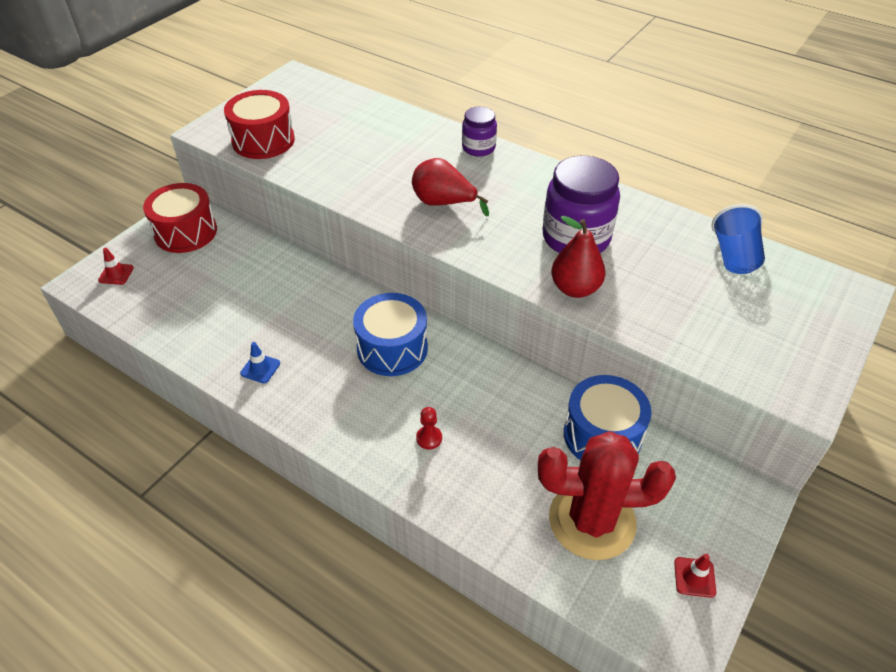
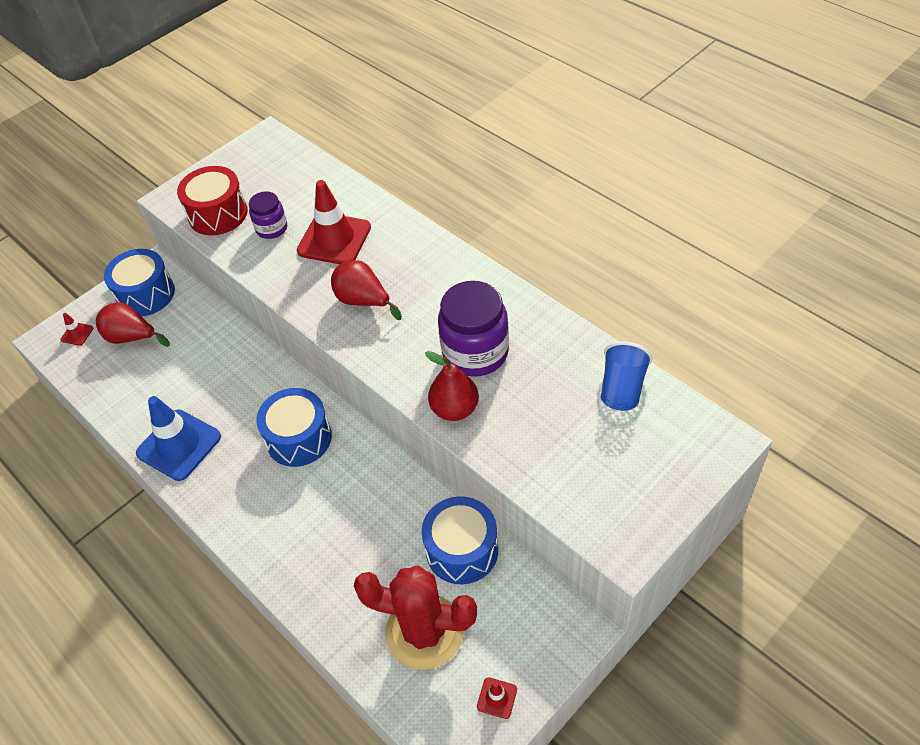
camera: 15 degrees right, 5 degrees up
(180, 272) = (132, 337): none -> red pear
(185, 232) = (146, 294): red drum -> blue drum
(260, 368) = (179, 445): blue traffic cone -> blue traffic cone, size x2.31
(394, 154) = (334, 239): none -> red traffic cone
(429, 438) = (306, 533): red pawn -> none
(478, 148) = (417, 238): purple jar -> purple jar (272, 228)

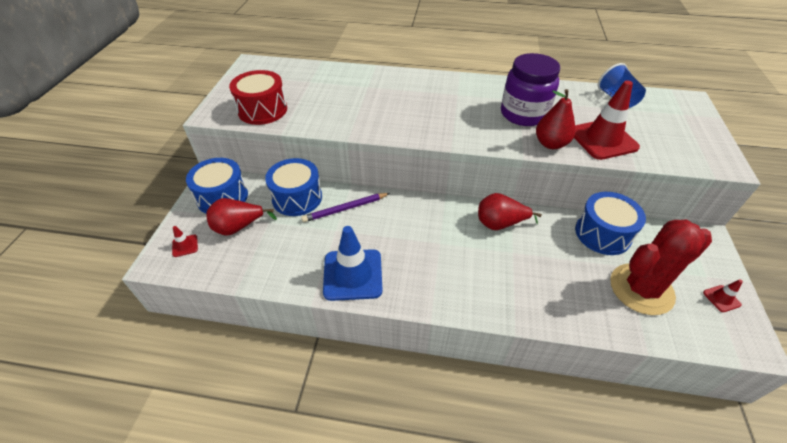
camera: 40 degrees left, 5 degrees down
(238, 368) = (345, 209): none -> purple pencil
(272, 228) = (314, 104): purple jar -> none
(299, 438) = (434, 227): blue drum -> blue drum (297, 198)
(334, 239) = (365, 95): red traffic cone -> red traffic cone (602, 139)
(363, 301) = (424, 116): red pear -> red pear (500, 224)

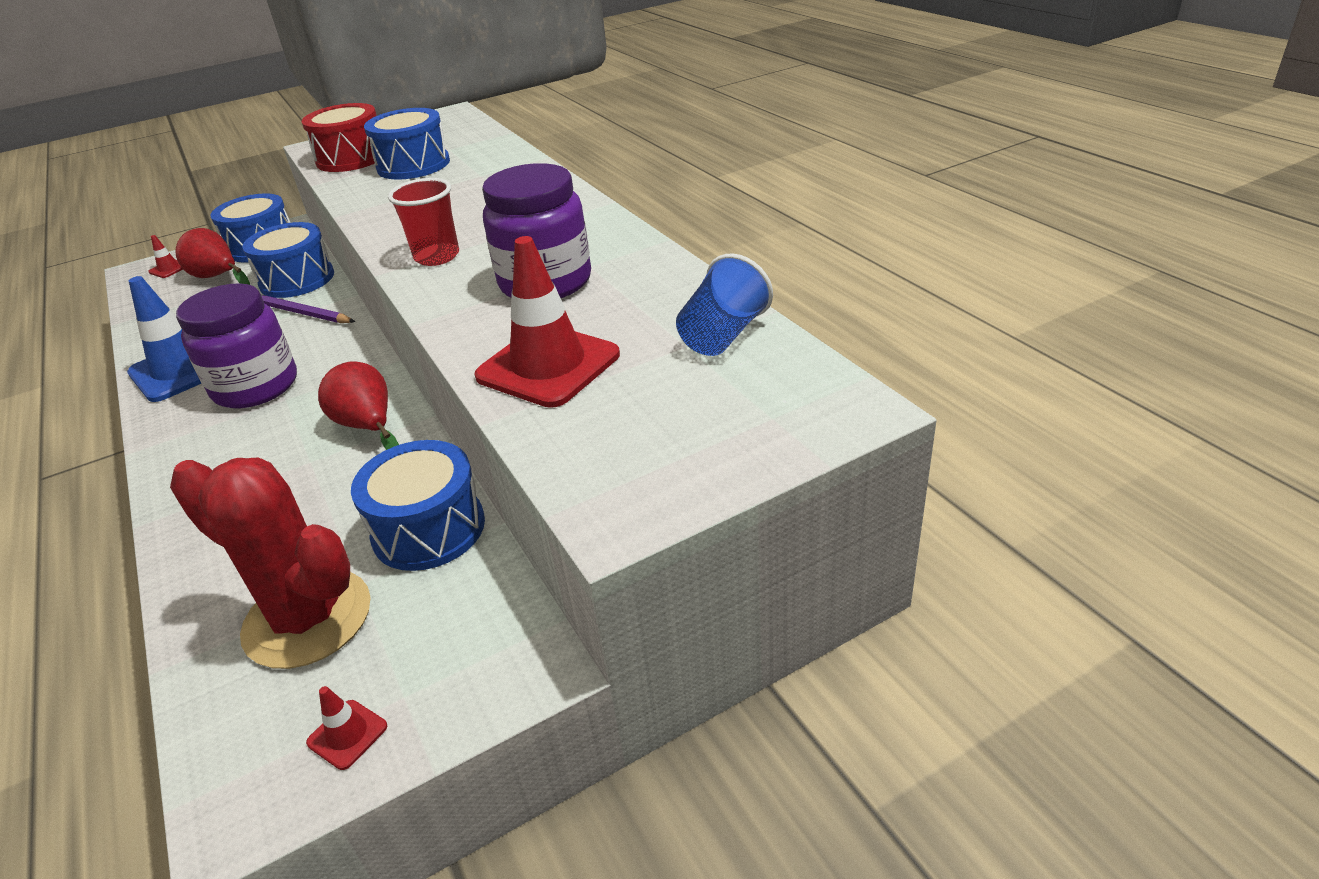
camera: 55 degrees right, 10 degrees down
(315, 97) = (413, 165): none -> blue drum
(413, 250) = (256, 387): none -> purple jar
(455, 129) = (437, 257): none -> red cup
(550, 144) = (478, 330): red pear -> none

